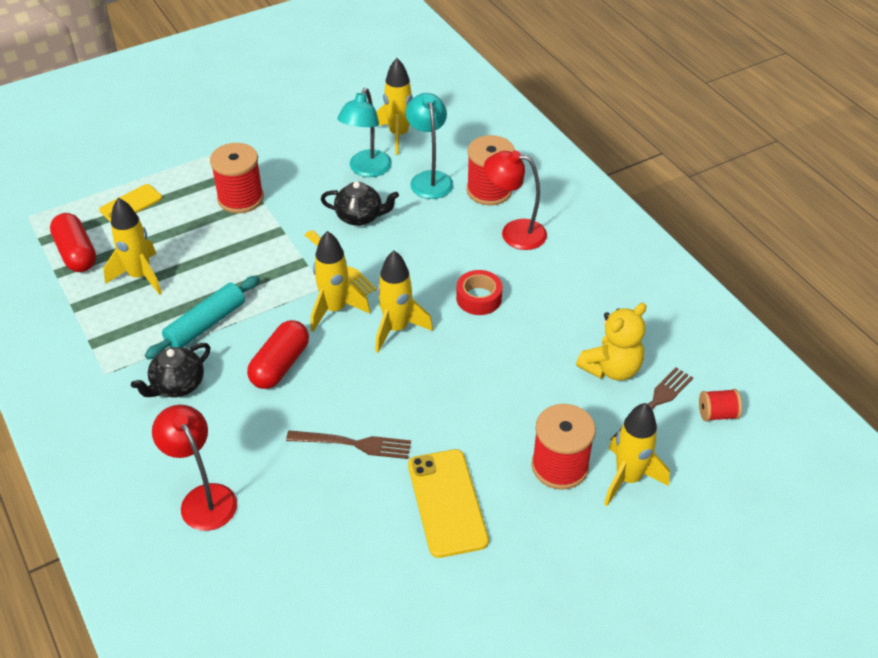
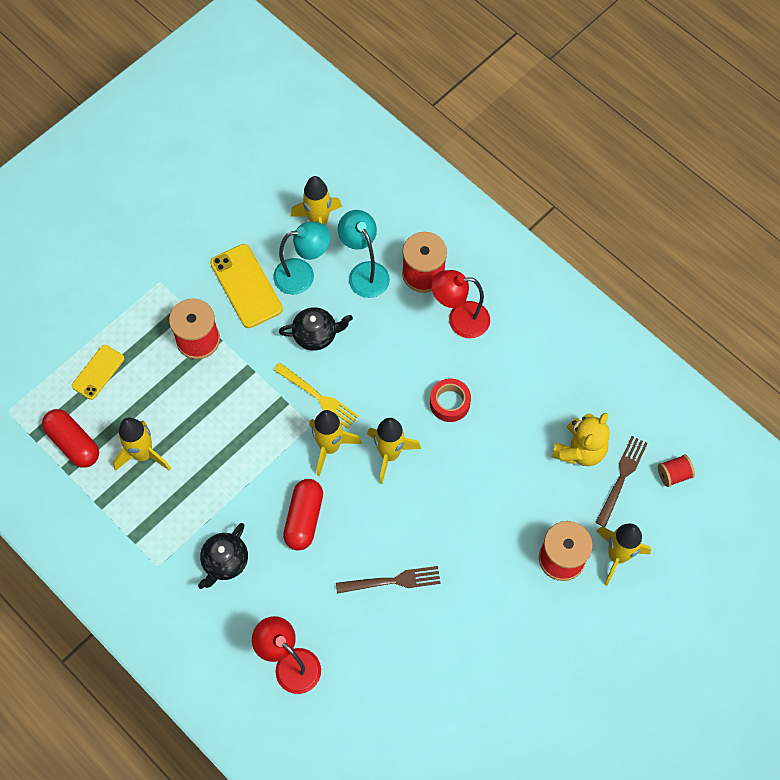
camera: 15 degrees left, 20 degrees up
(206, 324) = (223, 492): turquoise rolling pin -> none
(366, 170) = (303, 275): turquoise lamp -> turquoise lamp turned 105 degrees counterclockwise
(447, 502) = (483, 616): yellow phone -> yellow phone (246, 286)

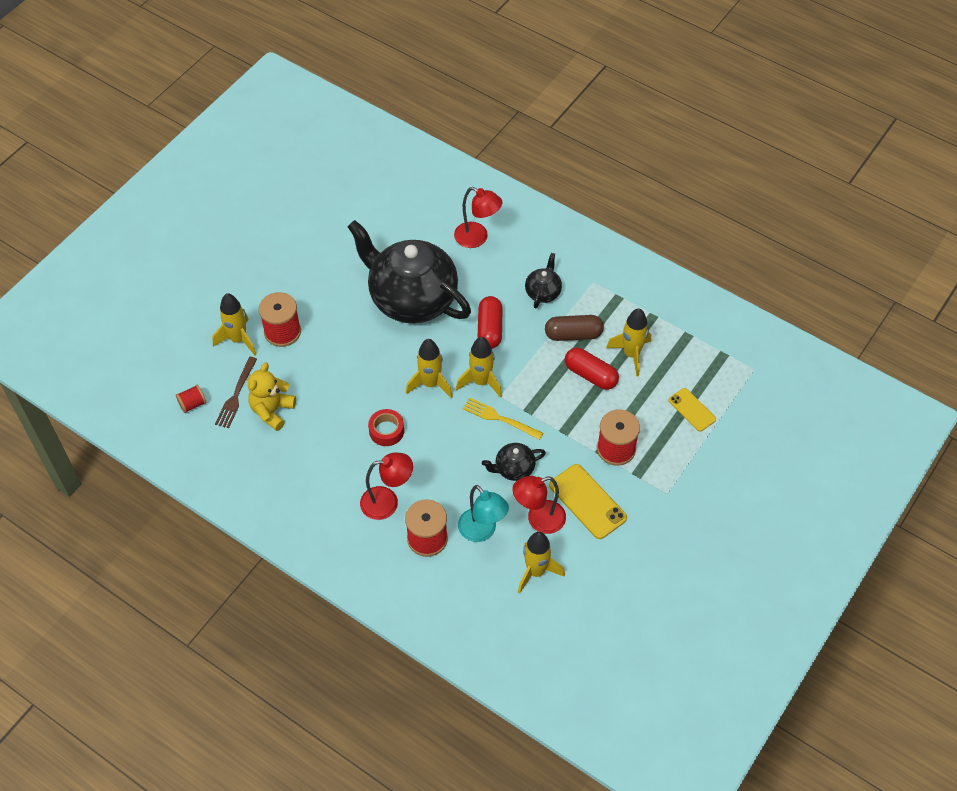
camera: 170 degrees right, 10 degrees down
(73, 443) = (690, 354): red capsule -> red capsule (590, 375)
(98, 372) = (692, 410): yellow phone -> yellow phone turned 60 degrees counterclockwise
(204, 493) = (573, 334): none -> brown capsule
(303, 275) = (538, 520): turquoise lamp -> red lamp
(393, 581) = (411, 298): brown fork -> black teapot

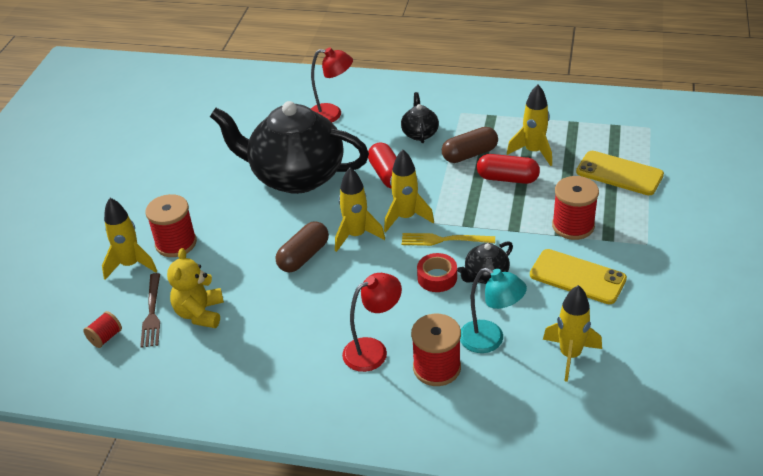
camera: 20 degrees left, 15 degrees down
(377, 388) = (303, 256): none -> brown capsule
(386, 431) = (334, 289): red tape -> red tape (437, 277)
(538, 520) = (540, 309): red lamp -> none
(692, 410) = (619, 173): yellow phone -> yellow phone, size x1.60

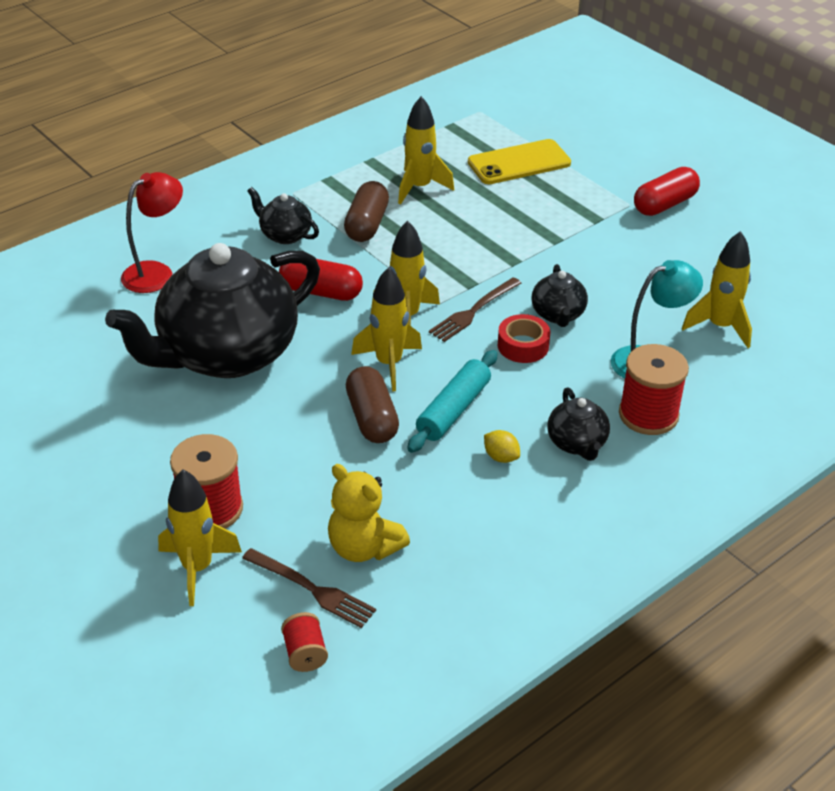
camera: 55 degrees left, 0 degrees up
(326, 324) = (501, 457): none -> yellow lemon
(346, 283) = (453, 410): none -> turquoise rolling pin
(373, 350) = (577, 444): red lamp -> black teapot
(443, 240) = (473, 312): yellow fork -> brown fork
(507, 178) = (436, 224): red capsule -> red capsule (664, 204)
(573, 226) = (555, 227): red spool -> none
(577, 277) = (625, 265): yellow phone -> none

